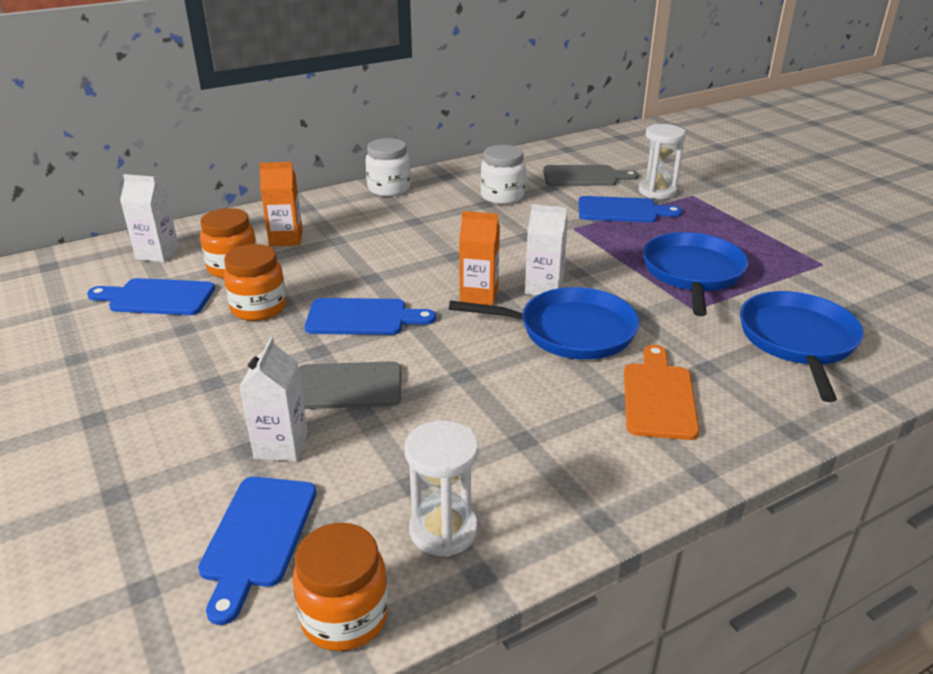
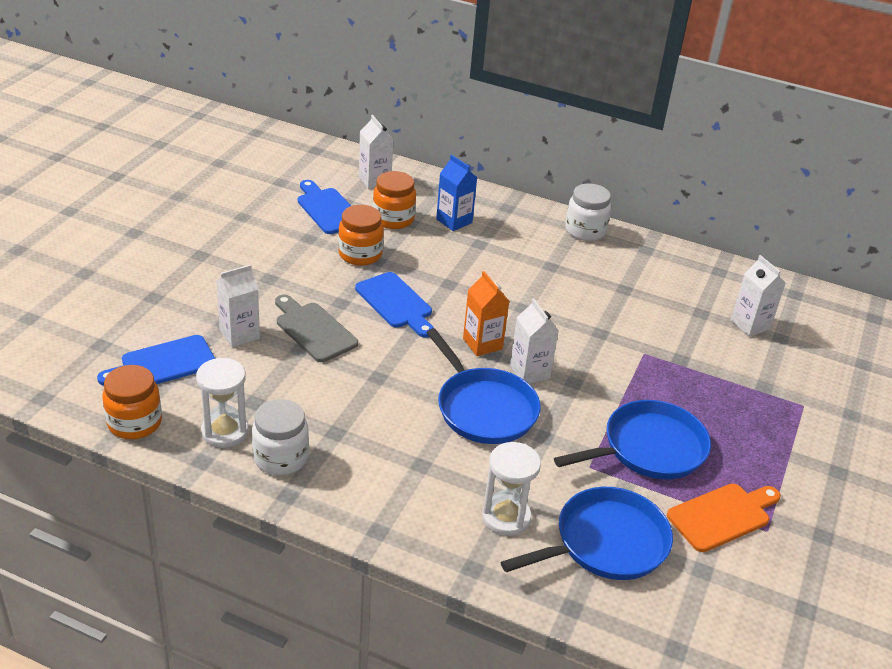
camera: 50 degrees right, 5 degrees up
(286, 239) = (454, 221): orange carton -> blue carton
(502, 196) = (649, 293): white jar -> white jar (281, 458)
(584, 176) = (750, 325): grey cutting board -> white carton
(622, 210) = (712, 370): blue cutting board -> none
(657, 191) = (780, 380): white hourglass -> white hourglass (506, 517)
(658, 397) = (445, 482): orange cutting board -> orange cutting board (722, 516)

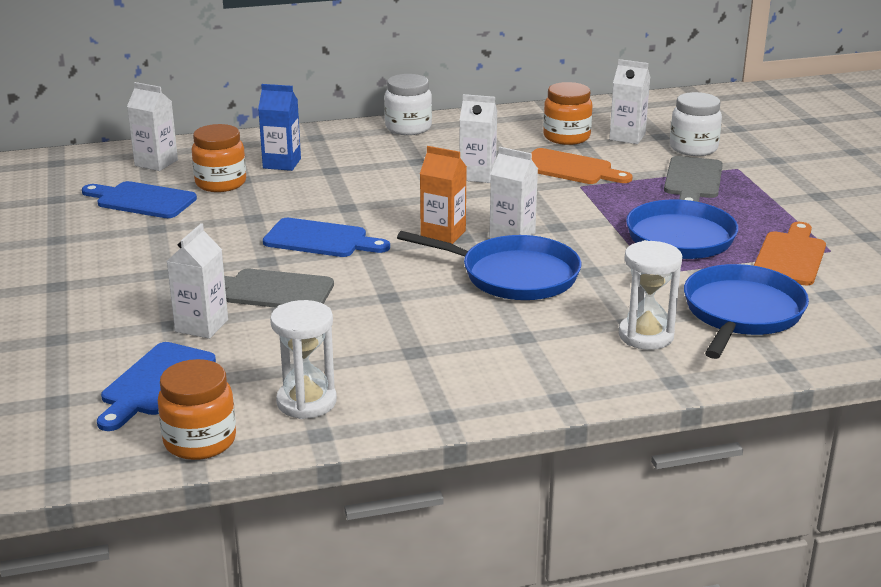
camera: 35 degrees left, 10 degrees down
(281, 458) = (392, 393): white jar -> white jar (693, 148)
(360, 254) = (229, 220): orange jar -> orange jar (566, 137)
(578, 302) = (477, 175): none -> white carton
(659, 332) = (570, 168): none -> orange cutting board
(745, 397) = (693, 180): none -> grey cutting board

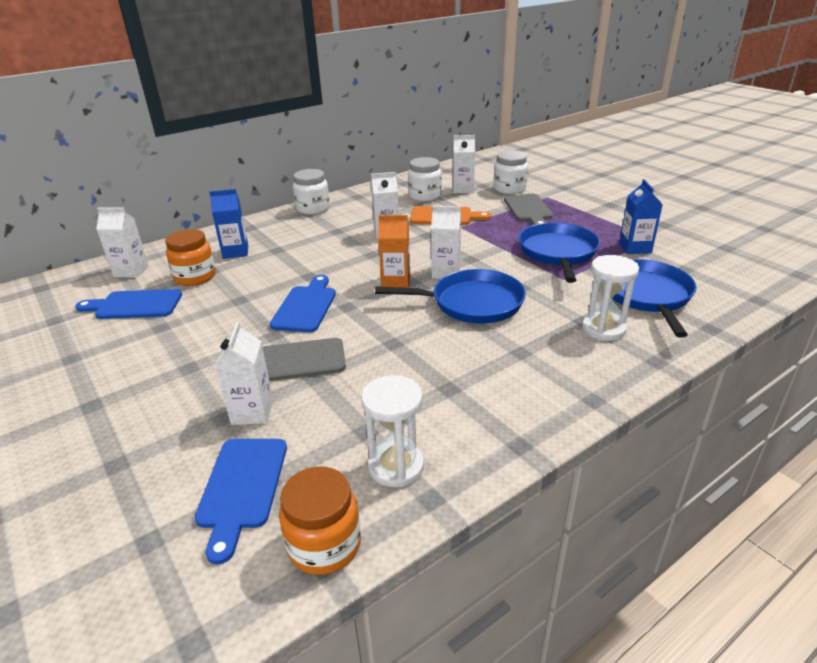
camera: 20 degrees left, 5 degrees up
(320, 239) = (305, 306): blue cutting board -> blue cutting board turned 75 degrees counterclockwise
(566, 137) = (425, 196): orange jar -> white jar
(790, 256) = (635, 248): orange cutting board -> blue carton

